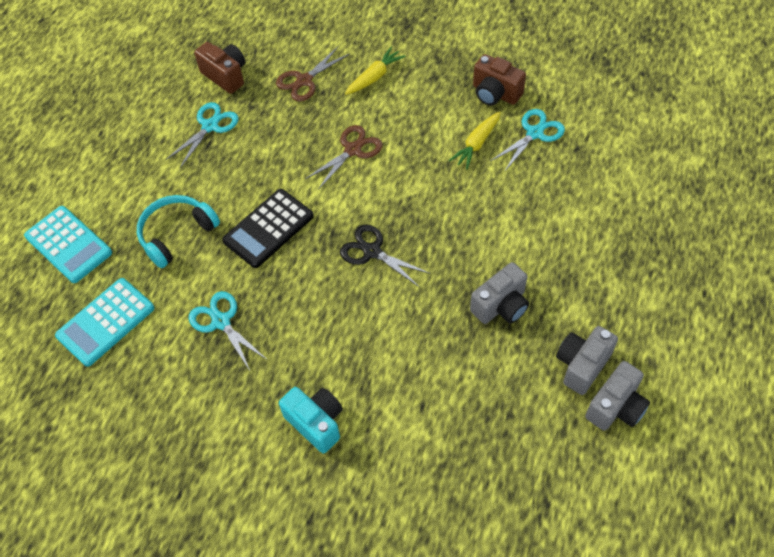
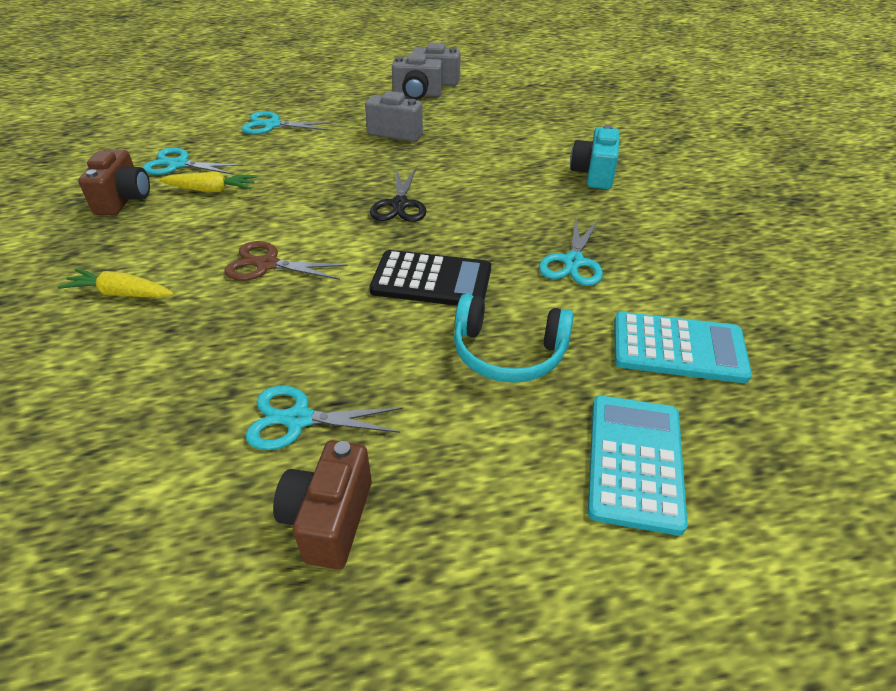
camera: 125 degrees left, 15 degrees down
(225, 76) = (169, 460): brown camera -> brown camera (329, 519)
(304, 81) = (151, 357): brown scissors -> none
(576, 214) = (272, 125): none -> turquoise scissors

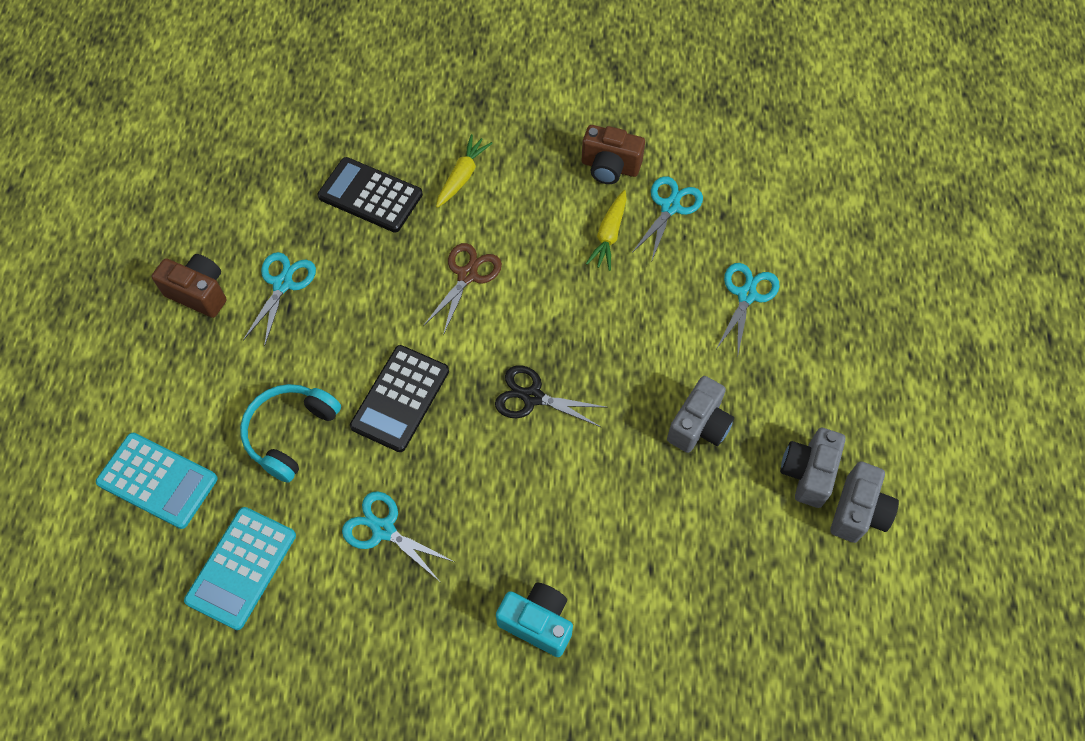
camera: 105 degrees right, 20 degrees up
(144, 367) = (370, 195): none -> black calculator

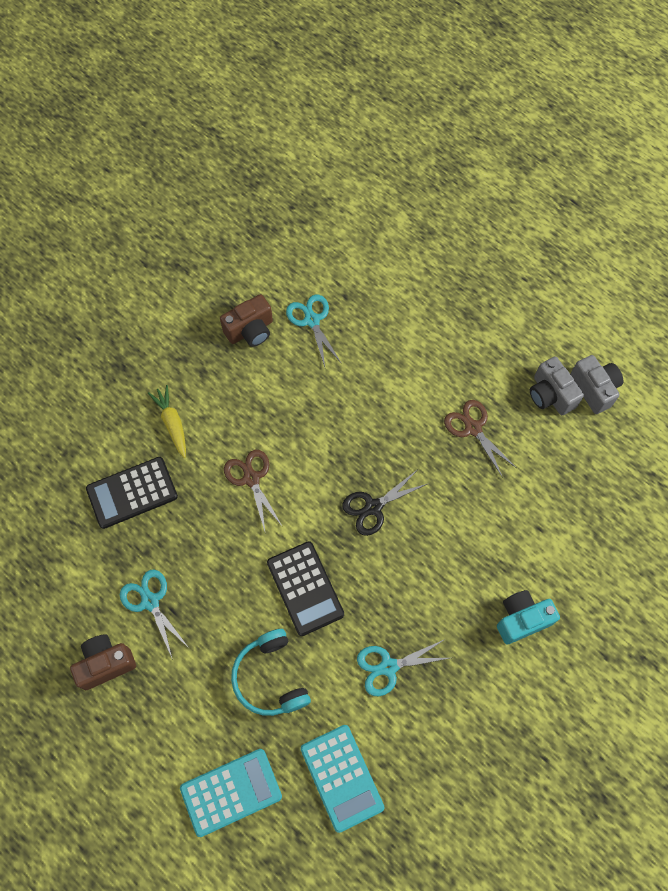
camera: 50 degrees left, 5 degrees up
(609, 235) = (299, 372): yellow carrot -> none
(699, 426) = (473, 428): grey camera -> brown scissors
(746, 295) = (411, 330): turquoise scissors -> none

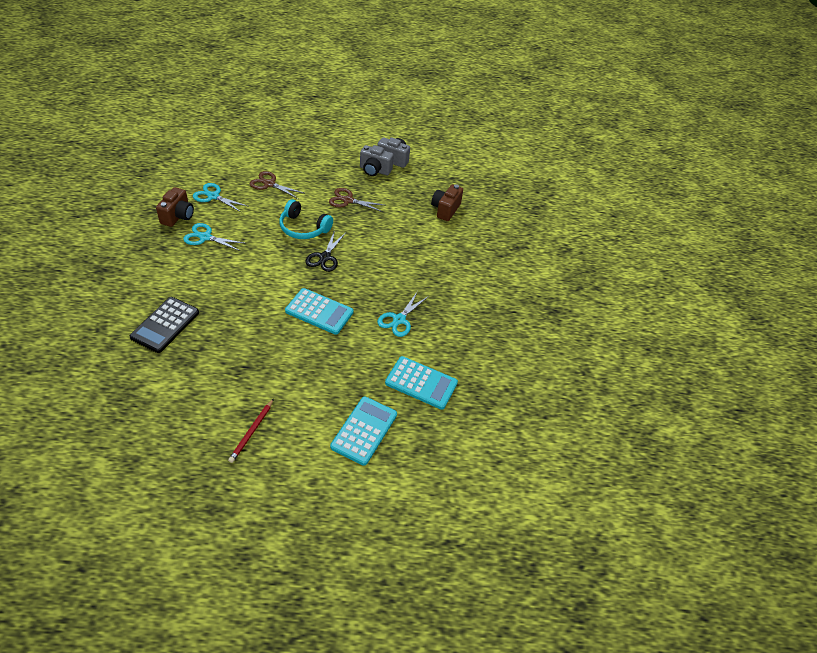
camera: 45 degrees left, 20 degrees down
(105, 664) = (223, 418): brown camera -> brown camera (445, 210)
(120, 703) = (252, 432): none -> red pencil
(150, 601) = (226, 370): turquoise scissors -> turquoise scissors (205, 237)
(172, 423) = (163, 279): yellow carrot -> none
(251, 478) = (240, 280): brown scissors -> brown scissors (269, 184)
(270, 677) = (337, 363): turquoise headphones -> turquoise headphones (303, 228)
(305, 588) = (319, 312): black calculator -> turquoise calculator
(522, 619) = (447, 262): turquoise camera -> none

